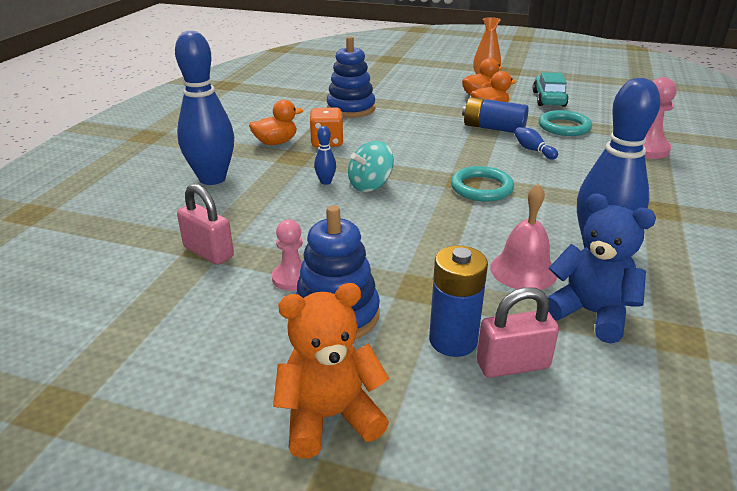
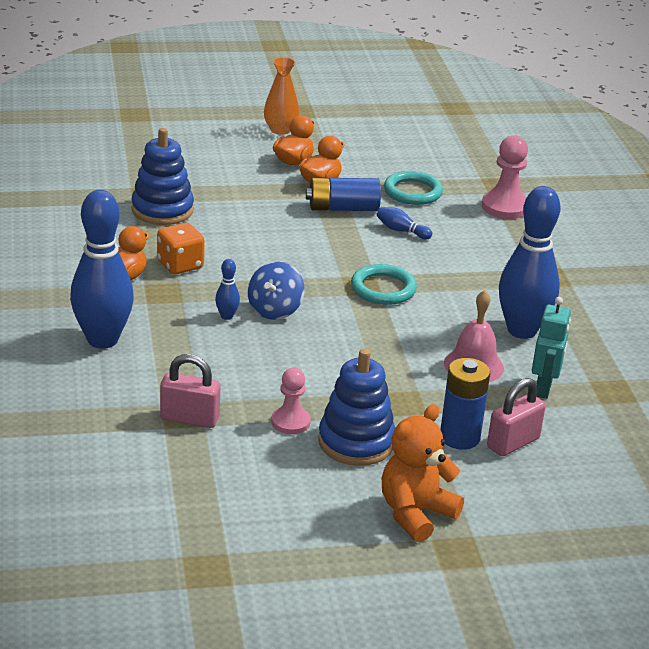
camera: 30 degrees left, 0 degrees up
(370, 185) = (275, 310): turquoise spinning top -> blue spinning top
(548, 99) = (372, 152): turquoise car -> none
(590, 313) = (544, 389): blue teddy bear -> turquoise robot

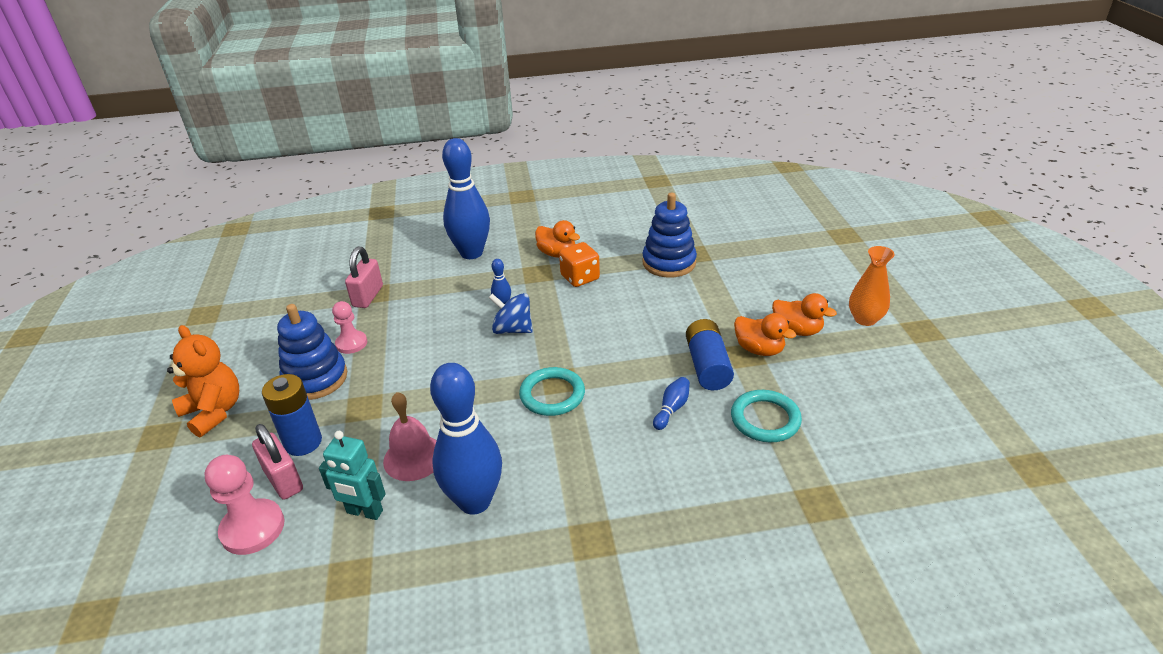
camera: 95 degrees right, 5 degrees up
(505, 207) = (758, 505): pink pawn -> pink pawn (252, 528)

